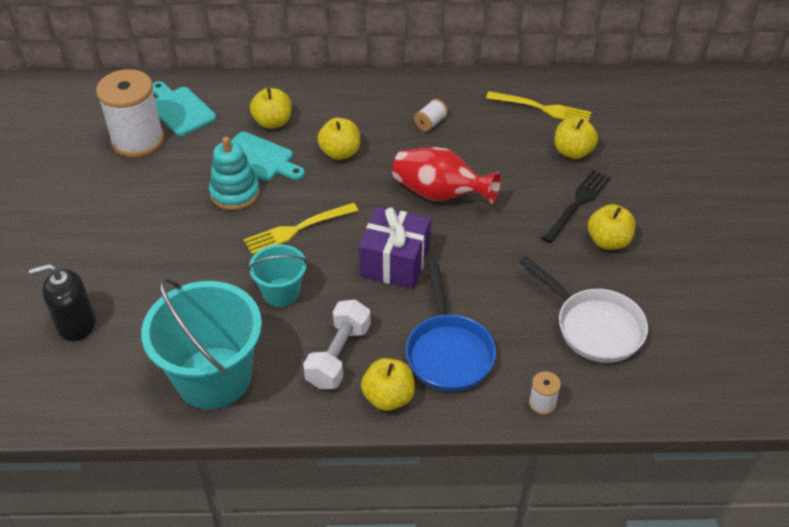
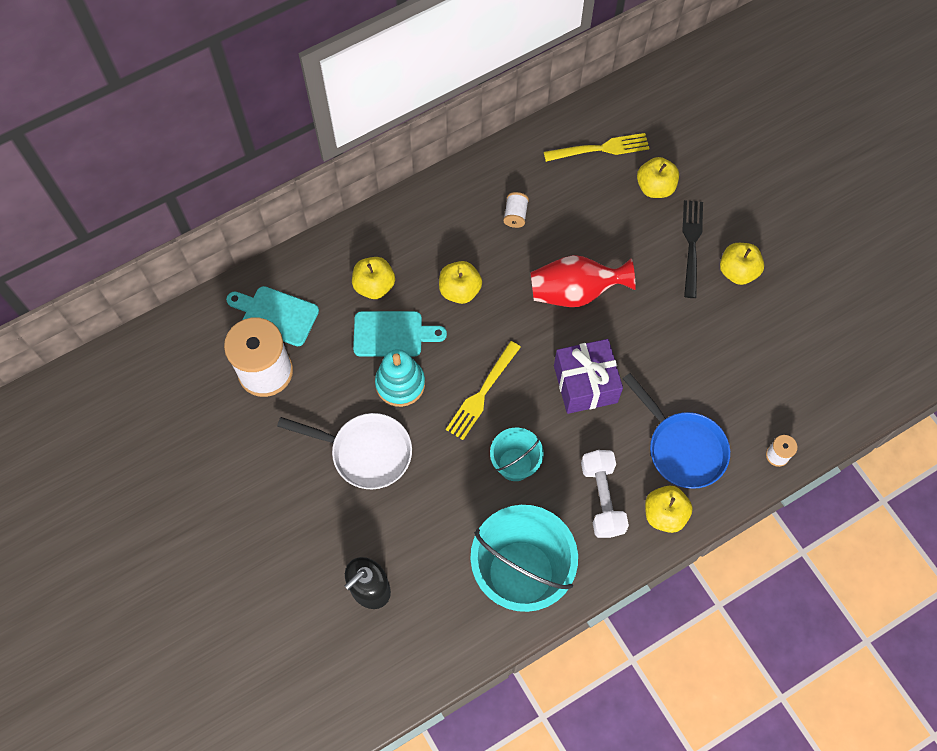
camera: 30 degrees left, 20 degrees up
(594, 326) = (774, 363): white pan -> white pan (365, 452)

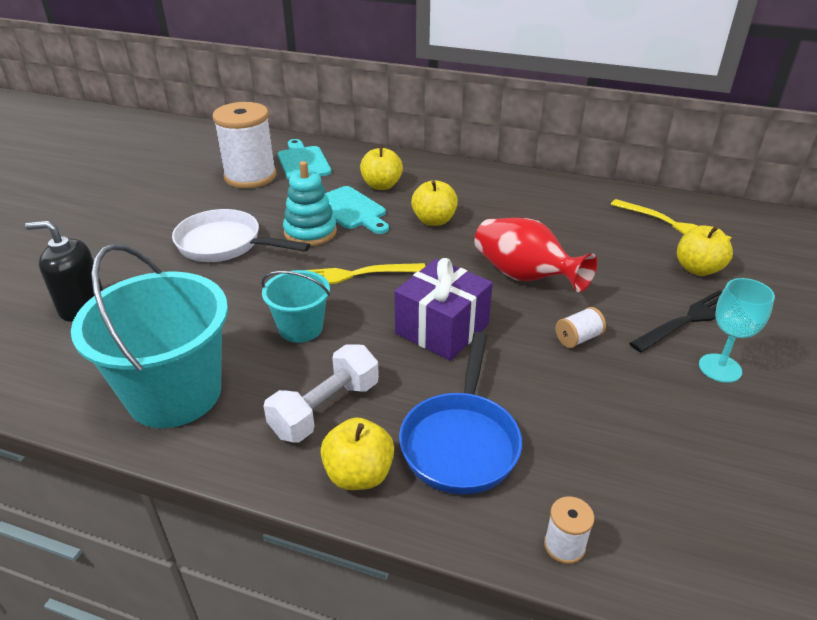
camera: 50 degrees right, 30 degrees down
(365, 452) = (225, 244): white pan -> white pan turned 135 degrees clockwise
(515, 215) = (541, 214): white spool -> white spool (578, 338)
(737, 271) = (720, 368): yellow apple -> turquoise goblet

